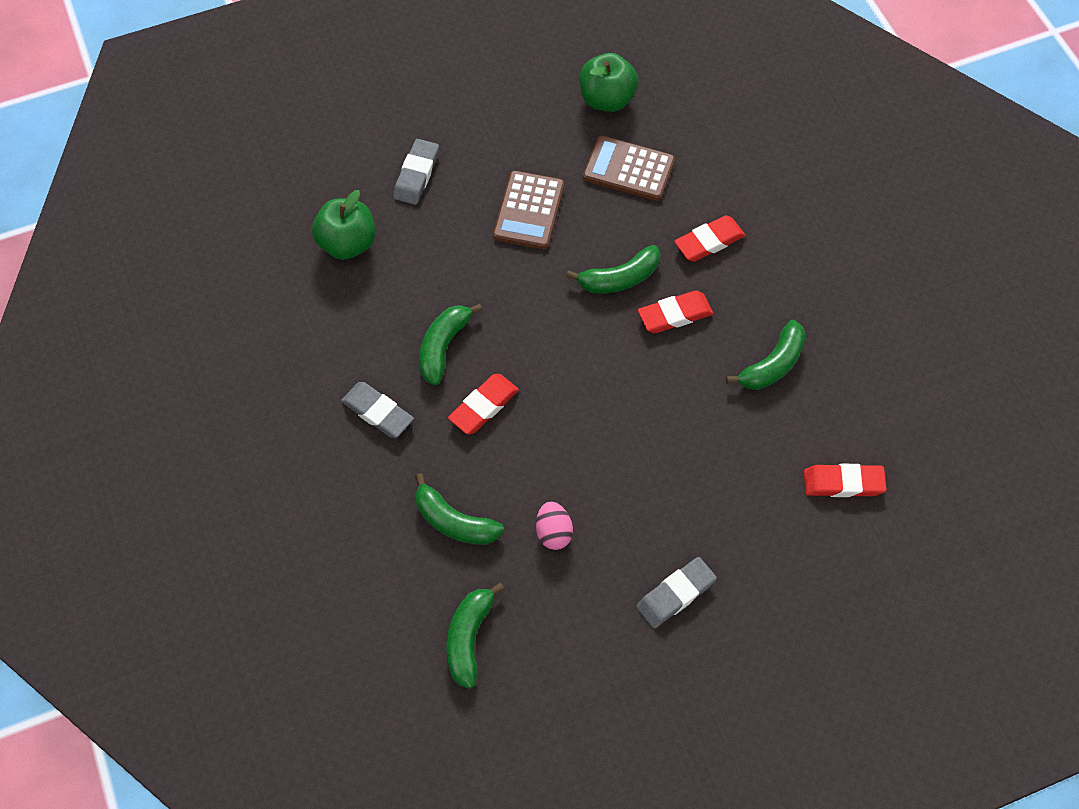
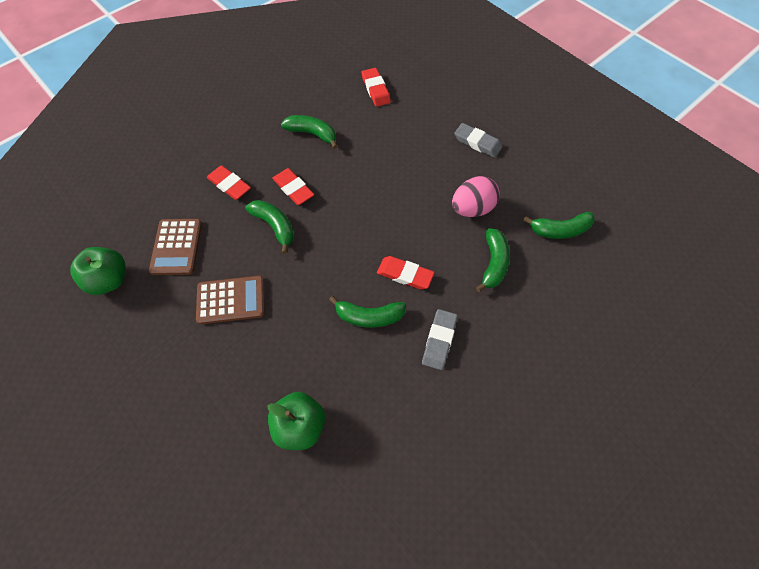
camera: 110 degrees left, 0 degrees up
(416, 175) = (214, 397): grey eraser -> none
(553, 532) = (472, 208): pink egg -> pink egg, size x1.60

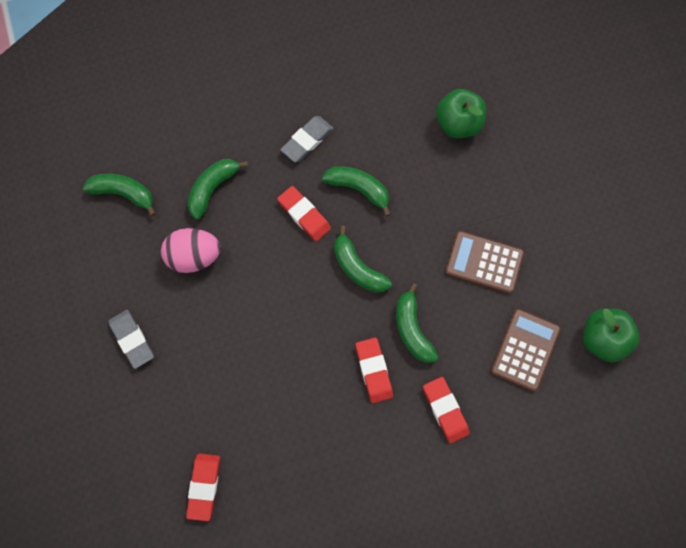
camera: 155 degrees left, 10 degrees up
(312, 134) = (319, 446): green banana -> green banana (358, 268)

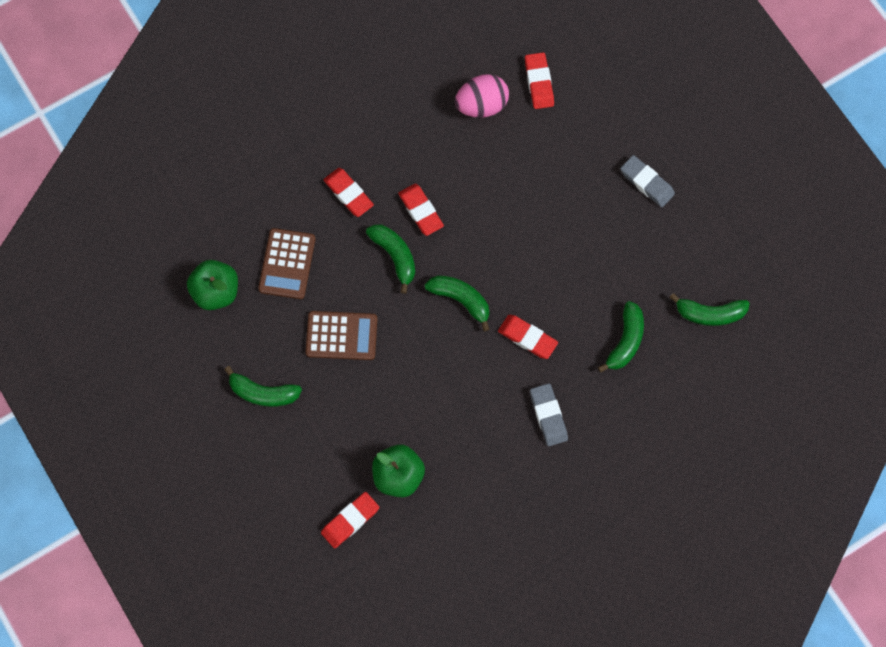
camera: 165 degrees right, 0 degrees up
(194, 257) = (619, 270): pink egg -> pink egg (481, 105)
(307, 141) = (548, 416): grey eraser -> grey eraser turned 45 degrees counterclockwise
(359, 189) = (481, 378): green banana -> green banana (263, 393)
(510, 97) = (350, 520): none -> red eraser

